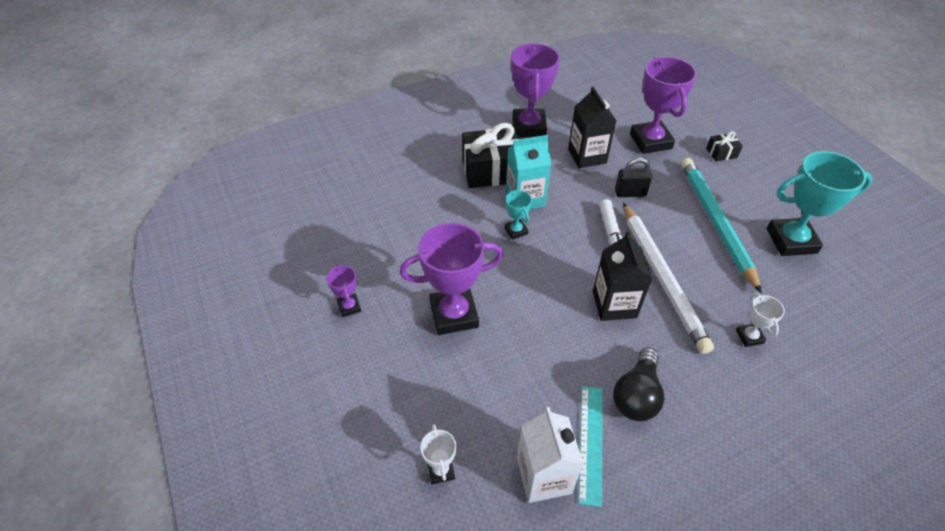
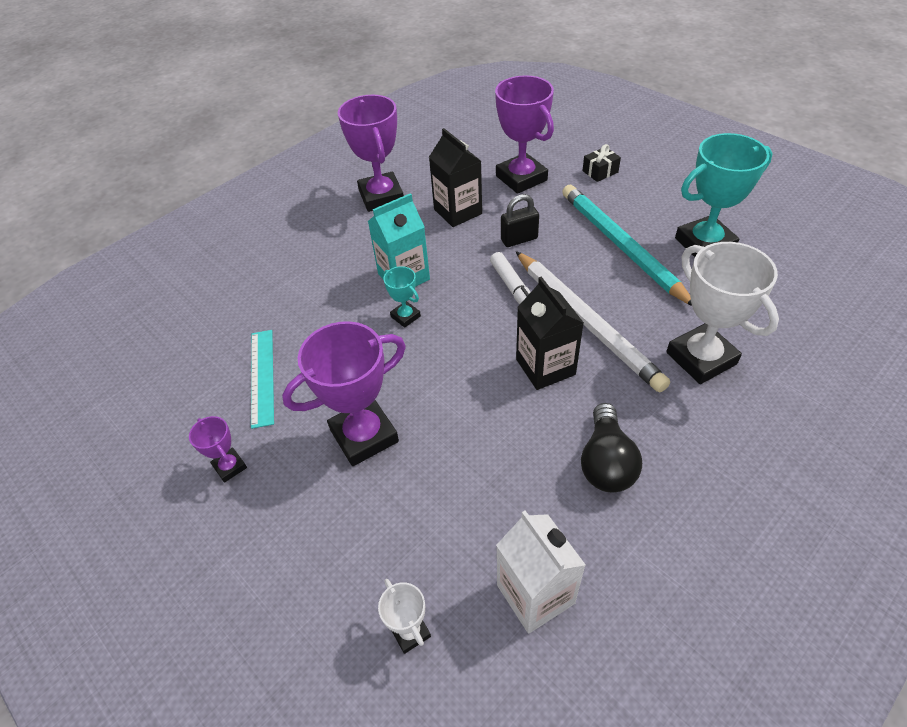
camera: 15 degrees left, 0 degrees up
(491, 170) = (354, 256): black gift -> none
(590, 443) = (575, 535): turquoise ruler -> turquoise ruler (262, 376)
(749, 337) = (701, 358): white trophy -> white trophy, size x2.08

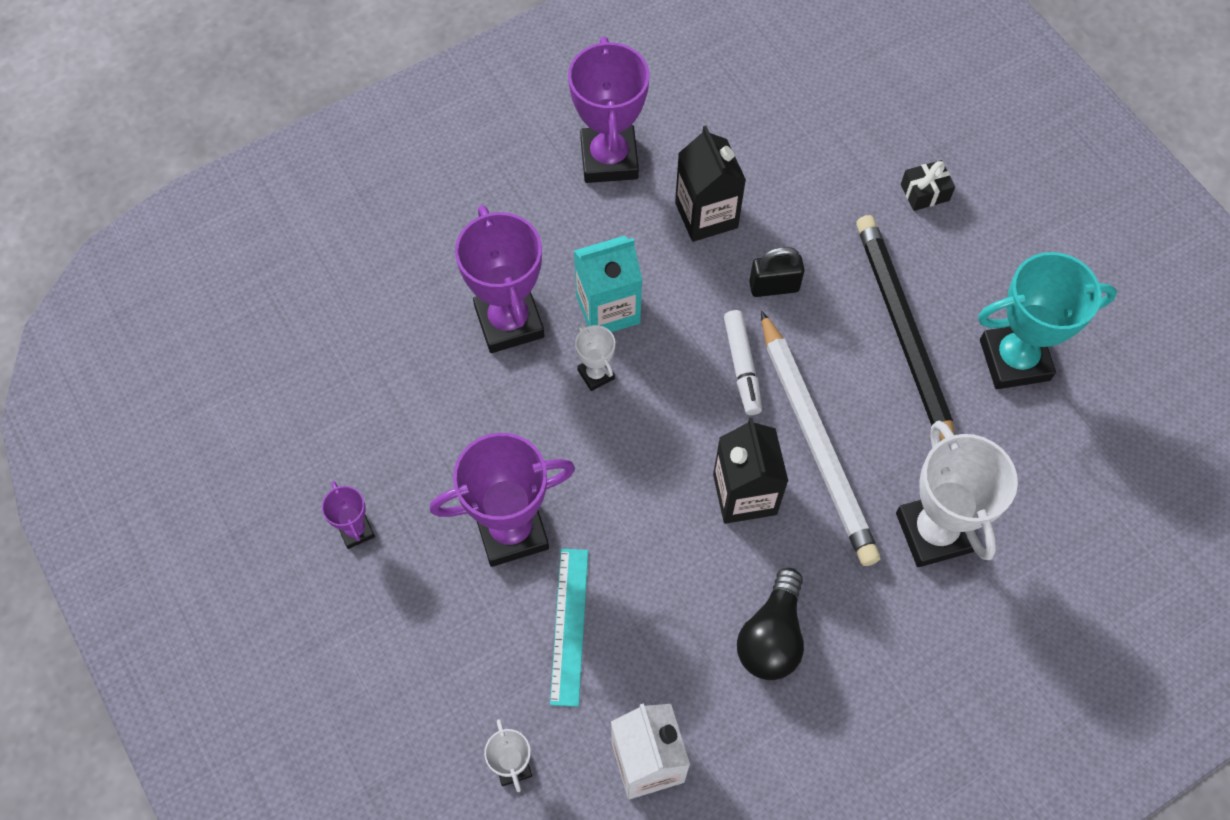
camera: 10 degrees right, 15 degrees up
(262, 376) = (407, 418): turquoise ruler -> turquoise ruler (569, 626)
(405, 316) = (596, 374): turquoise trophy -> white trophy
(521, 178) = (811, 175): purple trophy -> purple trophy (509, 322)
(621, 246) = (904, 334): turquoise pencil -> black pencil

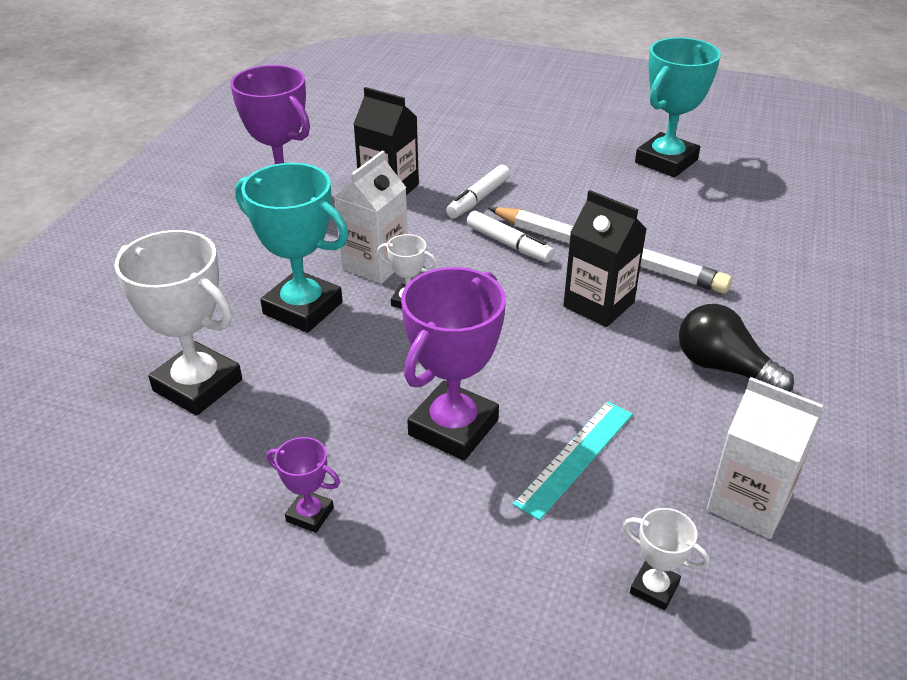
camera: 40 degrees left, 25 degrees down
(509, 322) = (303, 308): purple trophy -> turquoise trophy
(569, 626) = (575, 457): turquoise ruler -> turquoise ruler turned 75 degrees clockwise
(608, 309) = (375, 264): turquoise carton -> white carton
(771, 636) = (723, 367): black light bulb -> black light bulb turned 150 degrees clockwise
(774, 286) = (478, 199): black padlock -> white marker
(904, 334) = (589, 181): black pencil -> none
(925, 192) = (515, 121): black gift -> none
(934, 532) = (738, 255): white trophy -> white trophy (198, 385)

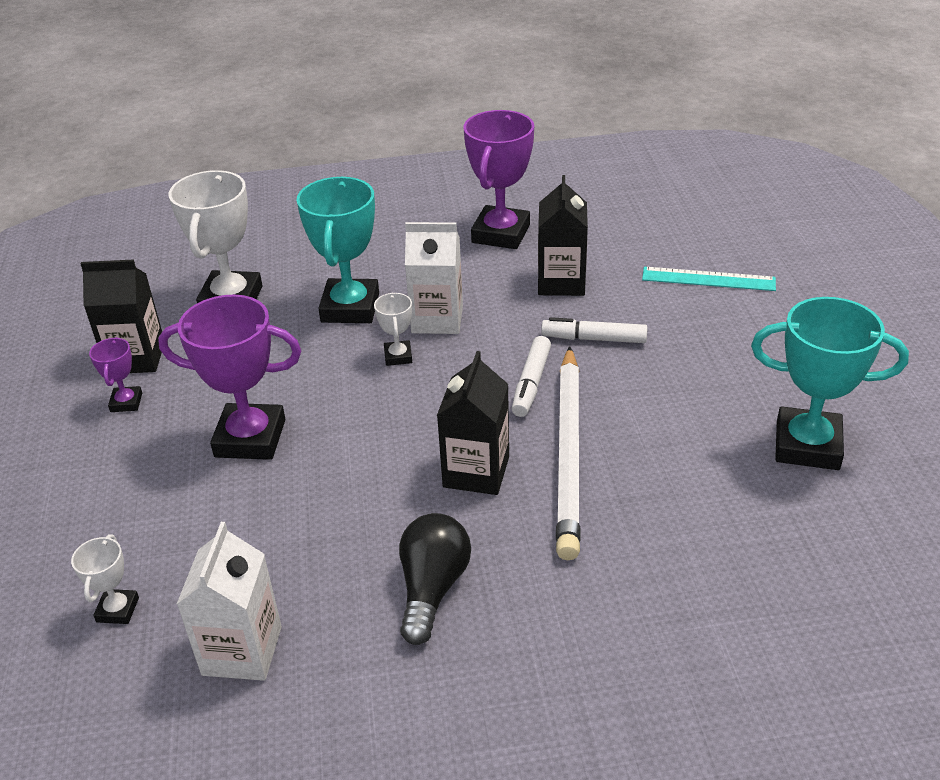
camera: 65 degrees right, 0 degrees up
(230, 488) = (136, 358): none -> black carton
(575, 457) = (249, 519): turquoise ruler -> turquoise ruler (708, 279)

